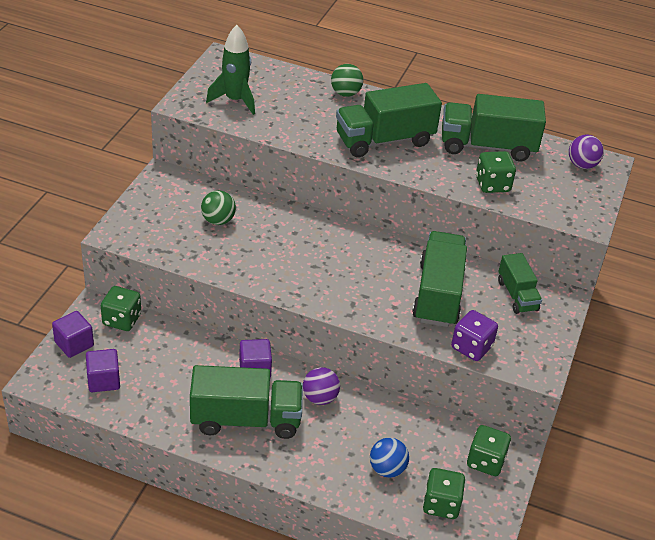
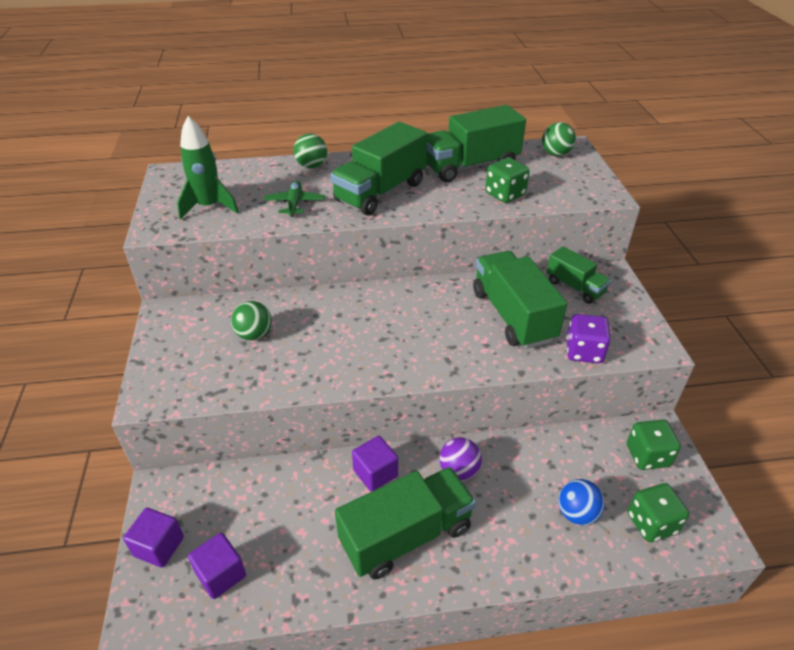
camera: 25 degrees left, 0 degrees up
(122, 320) = (198, 488): green dice -> none
(304, 123) = (294, 203): none -> green plane
(582, 165) = (555, 154): purple ball -> green ball

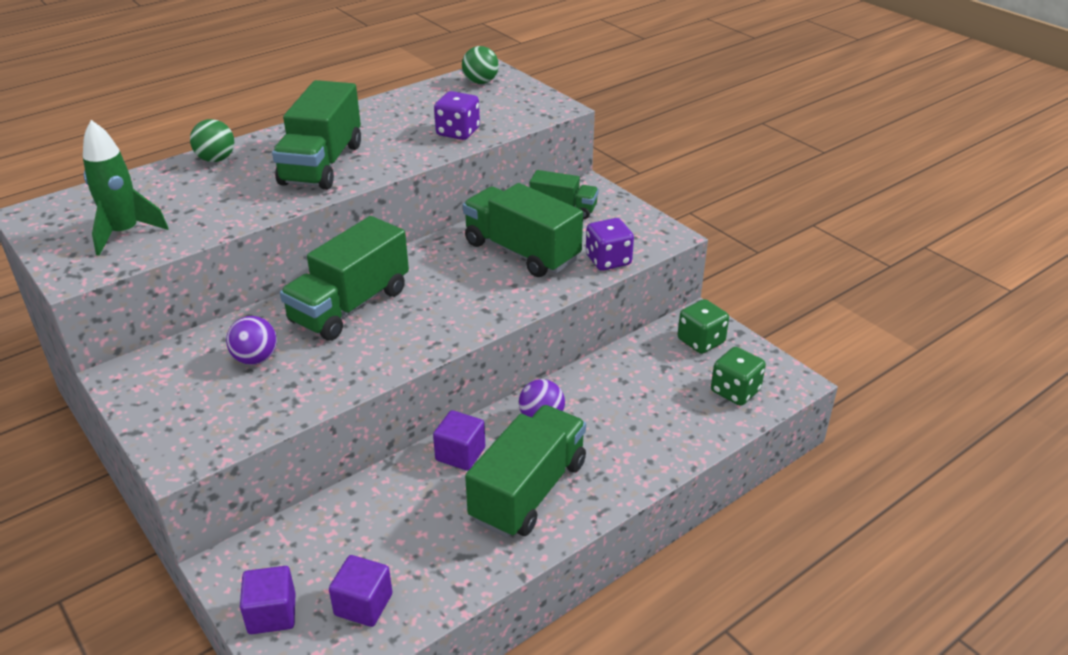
camera: 30 degrees left, 5 degrees down
(254, 335) = (255, 359): green ball -> purple ball
(294, 203) = (230, 201): green plane -> none
(470, 166) = (400, 115): green truck -> green truck (350, 306)
(505, 194) = (458, 132): green dice -> purple dice
(577, 513) = (670, 409): blue ball -> none

